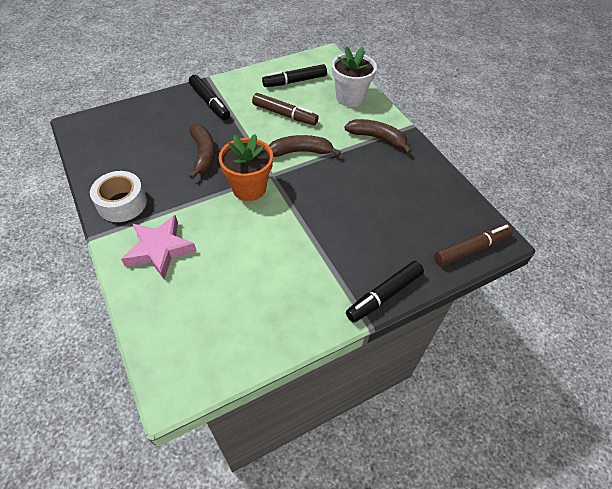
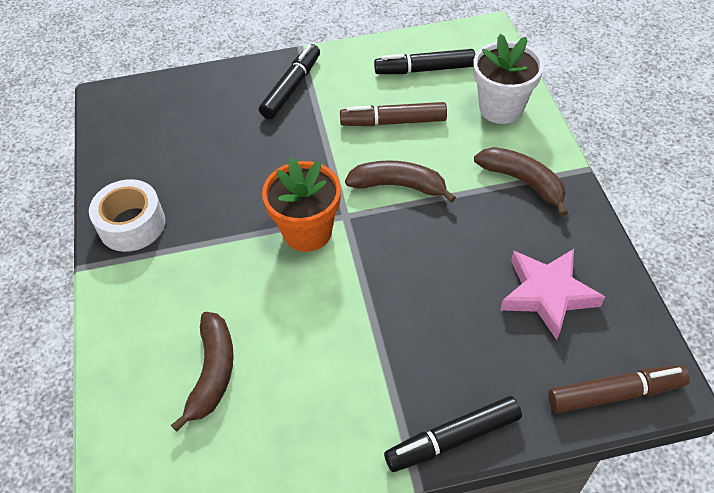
camera: 20 degrees right, 0 degrees up
(160, 249) = (161, 302): pink star -> pink star (547, 294)
(203, 154) = (259, 168): brown banana -> brown banana (213, 373)
(210, 102) = (291, 87): black marker -> black marker turned 135 degrees counterclockwise
(285, 114) = (393, 122): brown marker -> brown marker turned 135 degrees clockwise

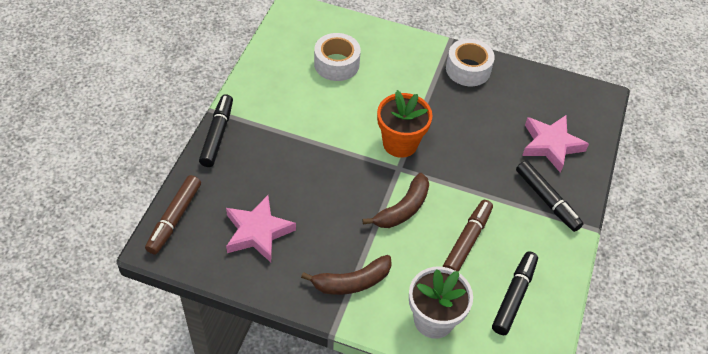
camera: 115 degrees right, 0 degrees up
(212, 110) = (551, 145): none -> pink star
(213, 373) = (336, 64): brown banana -> white tape

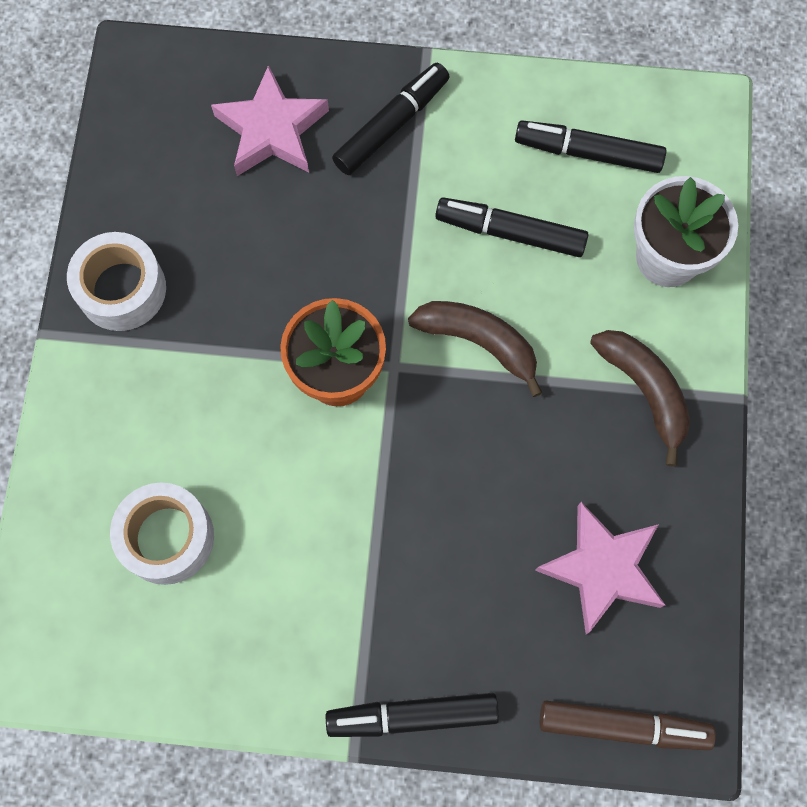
camera: 100 degrees left, 20 degrees up
(467, 241) = (510, 232): brown marker -> black marker

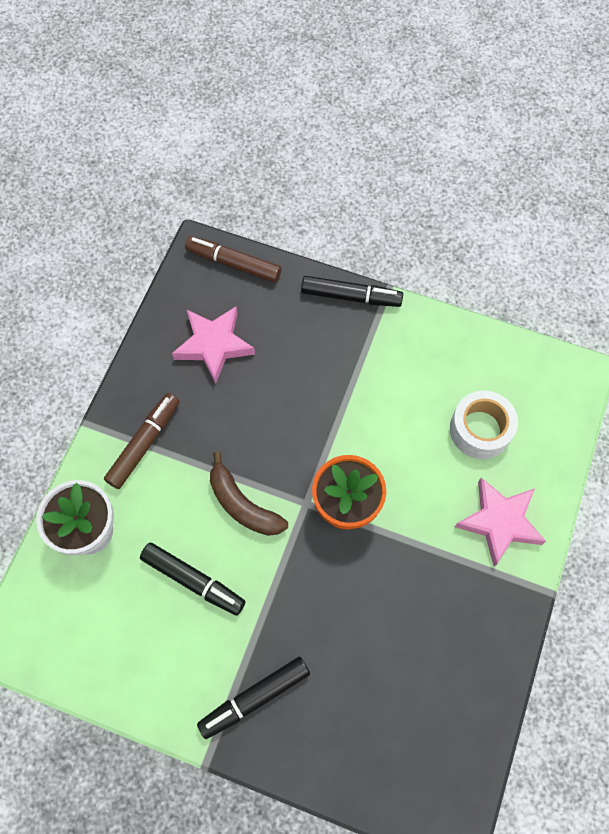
camera: 165 degrees left, 5 degrees down
(122, 289) = (489, 612): white tape -> none
(272, 130) = (351, 720): pink star -> pink star (499, 522)
(588, 153) = (112, 631): black marker -> none
(645, 390) = (144, 443): brown banana -> brown marker

